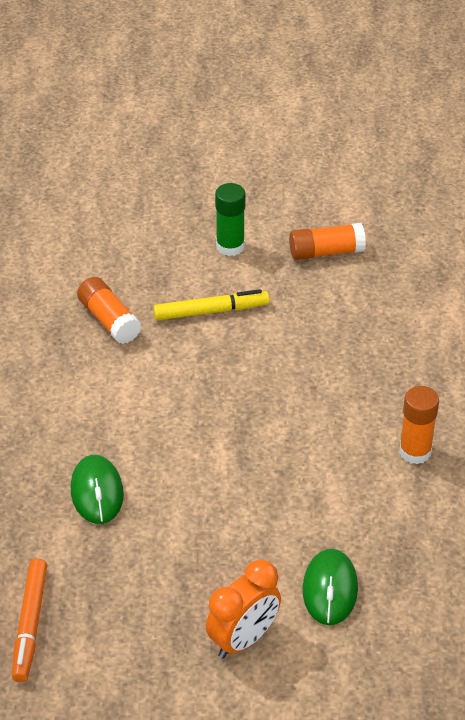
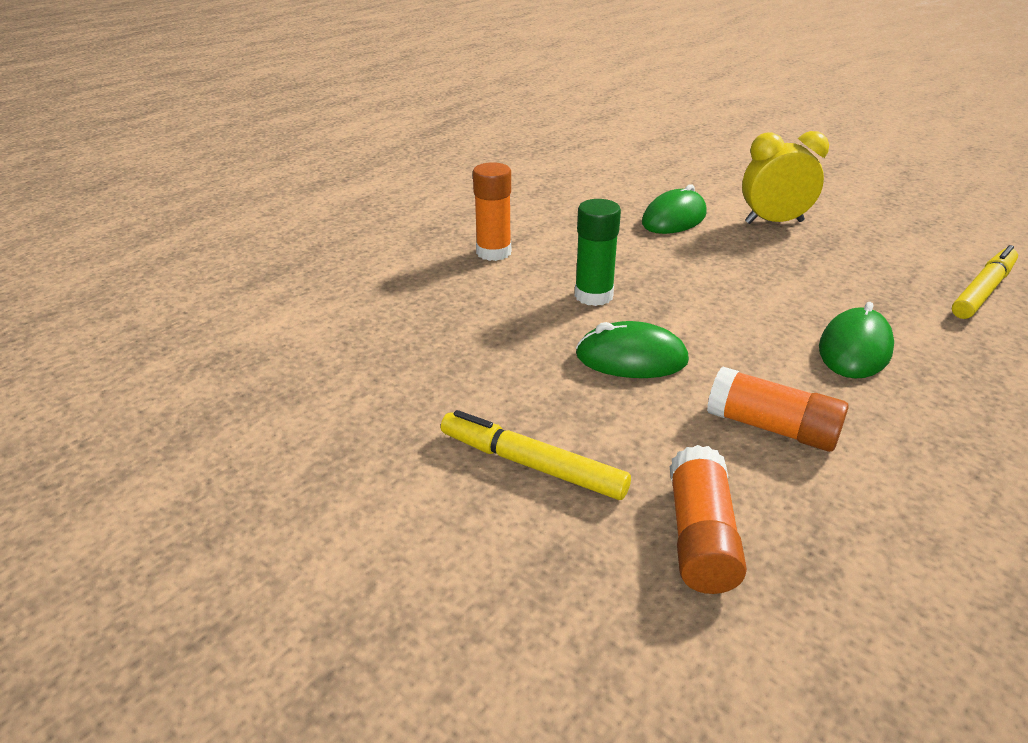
camera: 140 degrees left, 10 degrees down
(30, 624) = (982, 291): orange marker -> yellow marker
(224, 404) = (631, 358): none -> green mouse
(230, 246) = (383, 549): green glue stick -> green glue stick (593, 296)
(243, 639) = (774, 222): orange clock -> yellow clock
(326, 252) = (278, 457): orange glue stick -> orange glue stick (772, 428)

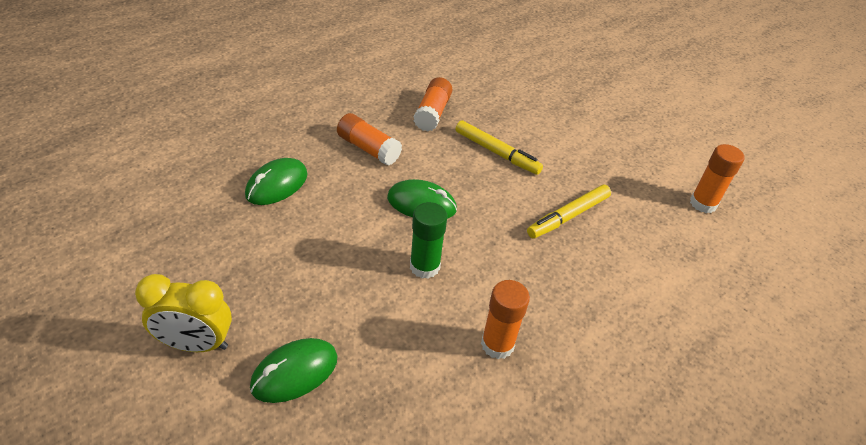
camera: 175 degrees left, 10 degrees up
(140, 435) = (703, 203): none -> orange glue stick
(982, 291) = (126, 216): yellow marker -> yellow marker (568, 216)

